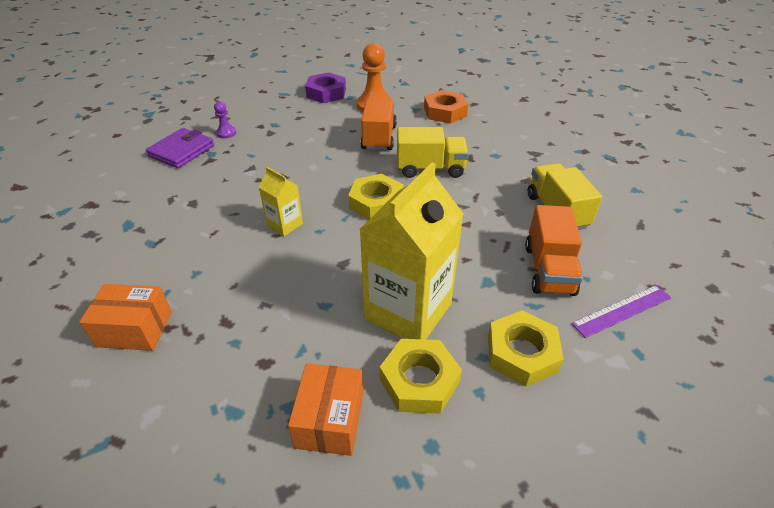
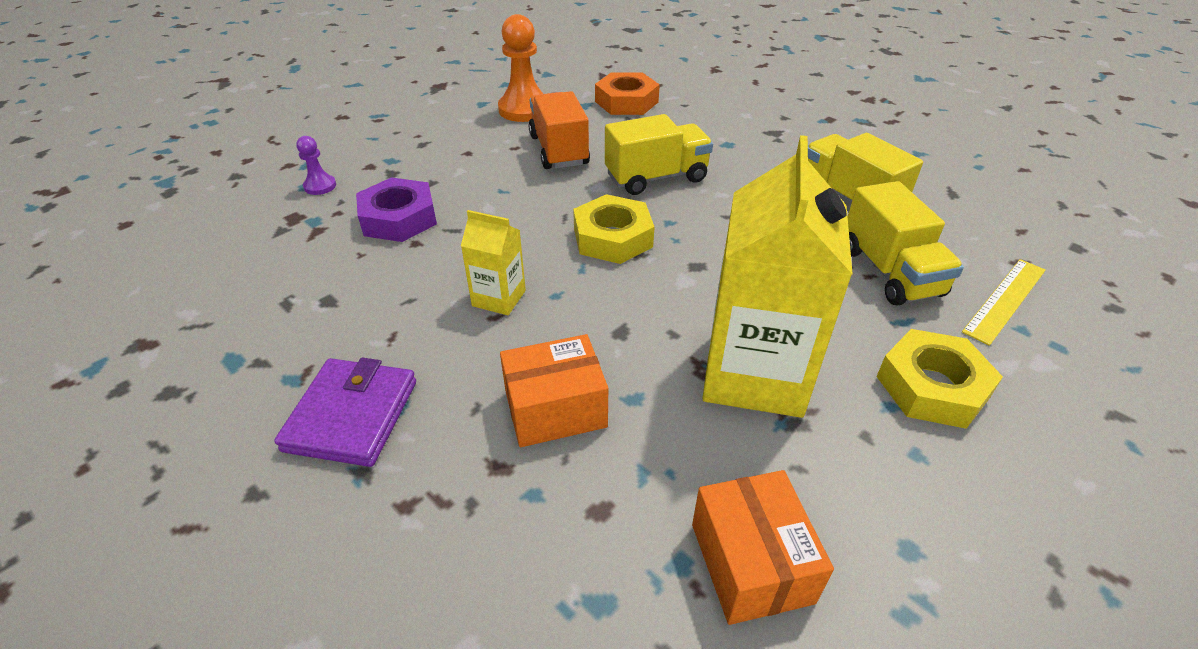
camera: 20 degrees left, 0 degrees up
(135, 329) = (349, 525): orange box -> orange box (555, 409)
(181, 151) = (260, 226): purple wallet -> purple wallet (351, 415)
(326, 93) = (443, 104): purple nut -> purple nut (399, 218)
(419, 381) = (833, 464): yellow nut -> none
(549, 270) = (890, 272): orange truck -> yellow truck
(622, 311) = (1005, 300): purple ruler -> yellow ruler

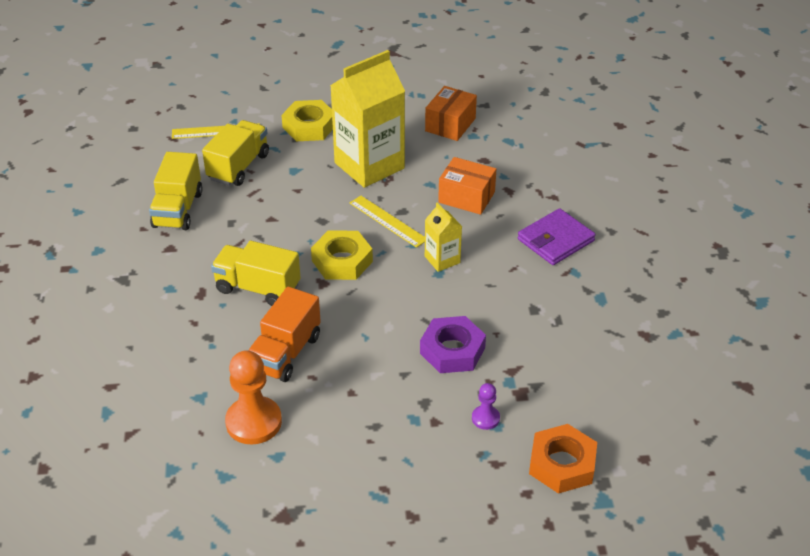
camera: 140 degrees left, 0 degrees up
(621, 308) = (388, 221): none -> yellow ruler
(626, 102) = (165, 379): orange nut -> orange nut (562, 464)

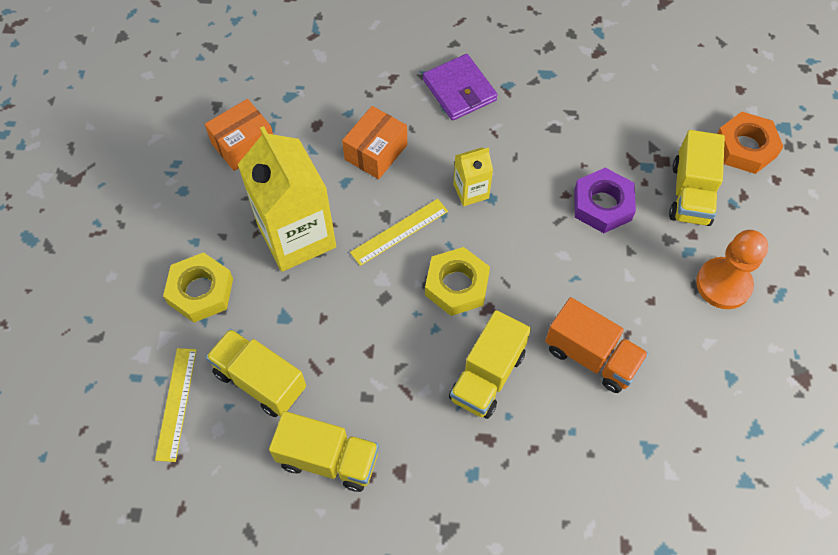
camera: 80 degrees left, 20 degrees up
(254, 422) = (686, 396): orange pawn -> orange pawn (723, 284)
(450, 125) = (243, 144): orange box -> orange box turned 75 degrees counterclockwise
(485, 418) = (691, 194): purple pawn -> yellow truck

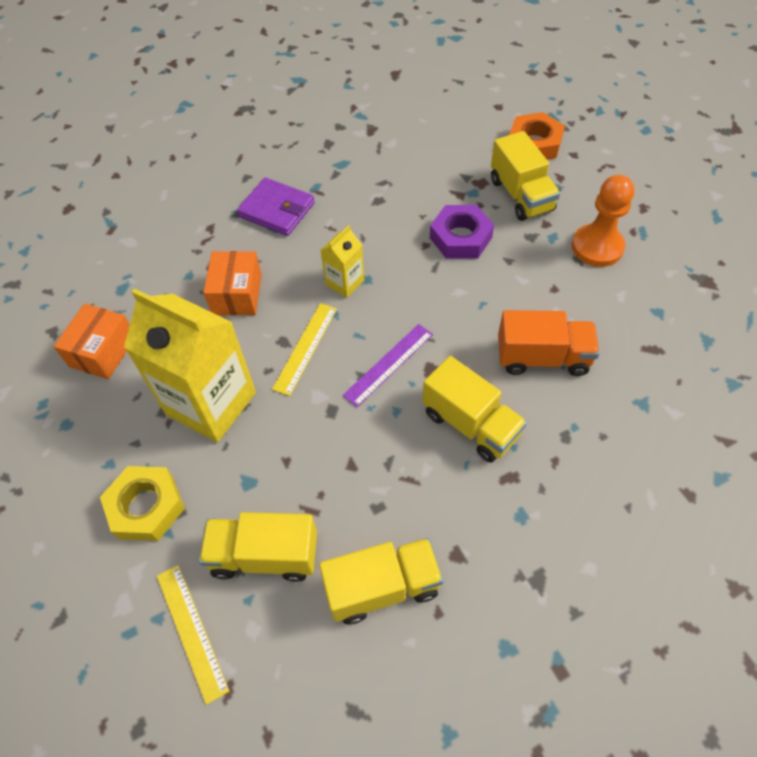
camera: 30 degrees left, 5 degrees down
(456, 285) = (388, 364): yellow nut -> purple ruler
(487, 376) = (470, 424): yellow truck -> yellow truck turned 45 degrees counterclockwise

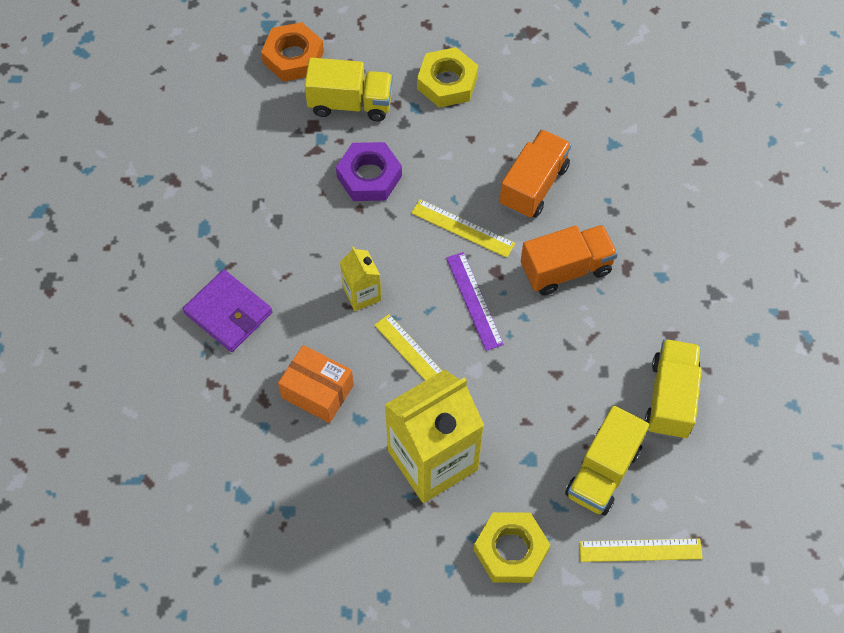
camera: 65 degrees left, 5 degrees up
(103, 351) = (314, 537): orange box -> none
(277, 210) = (228, 313): purple wallet -> purple wallet turned 75 degrees clockwise
(457, 323) = (462, 228): none -> yellow ruler
(470, 424) = (566, 269): yellow truck -> orange truck
(597, 247) = (447, 82): orange pawn -> yellow nut

